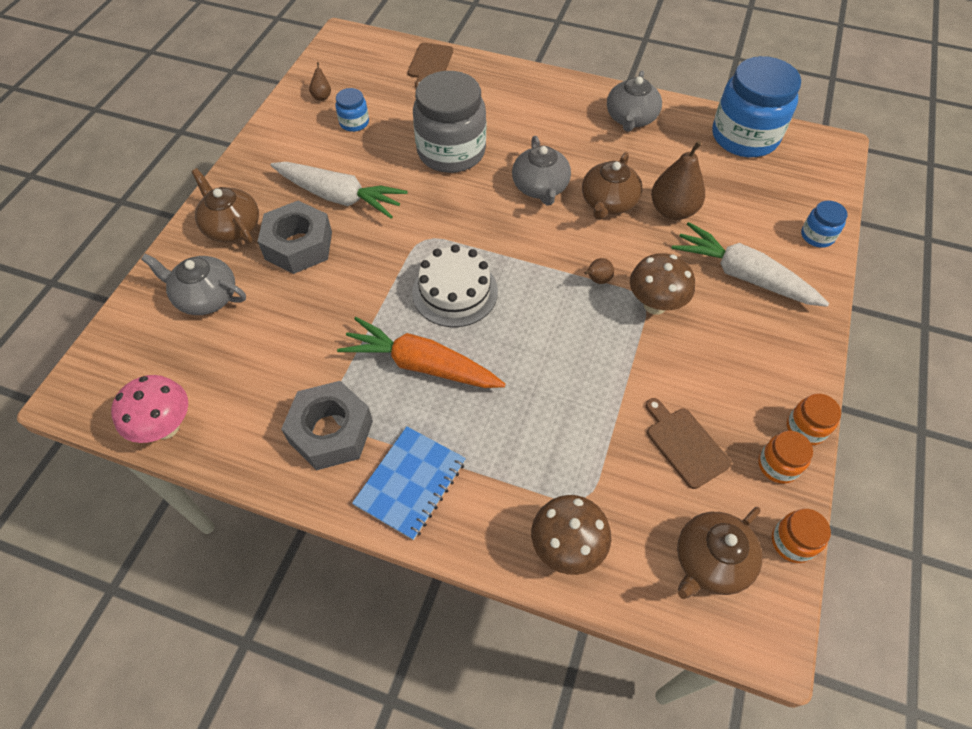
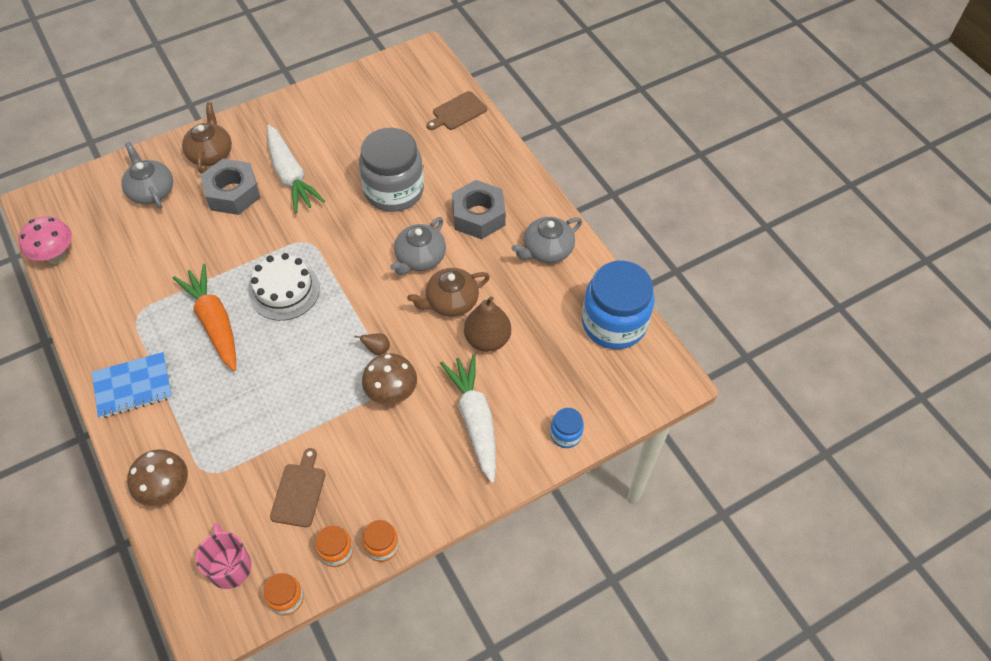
camera: 40 degrees right, 0 degrees up
(322, 96) = (359, 92): brown pear -> none
(331, 432) = (127, 324): grey nut -> grey nut (478, 216)
(354, 122) = (358, 126): blue jar -> none
(710, 561) = (229, 566): brown teapot -> pink mug

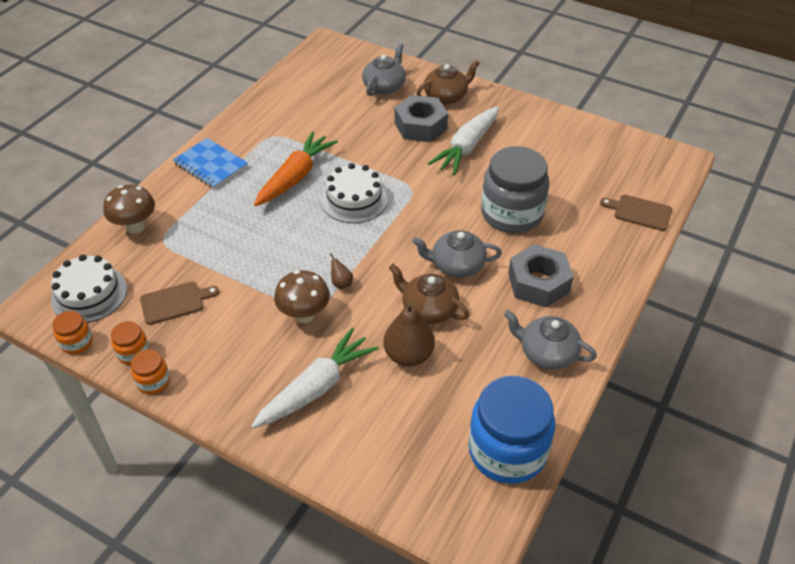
camera: 60 degrees right, 10 degrees down
(56, 256) = (291, 74): pink mushroom -> none
(229, 566) = (89, 294): pink mug -> white cake
(565, 434) = (347, 469): blue jar -> none

